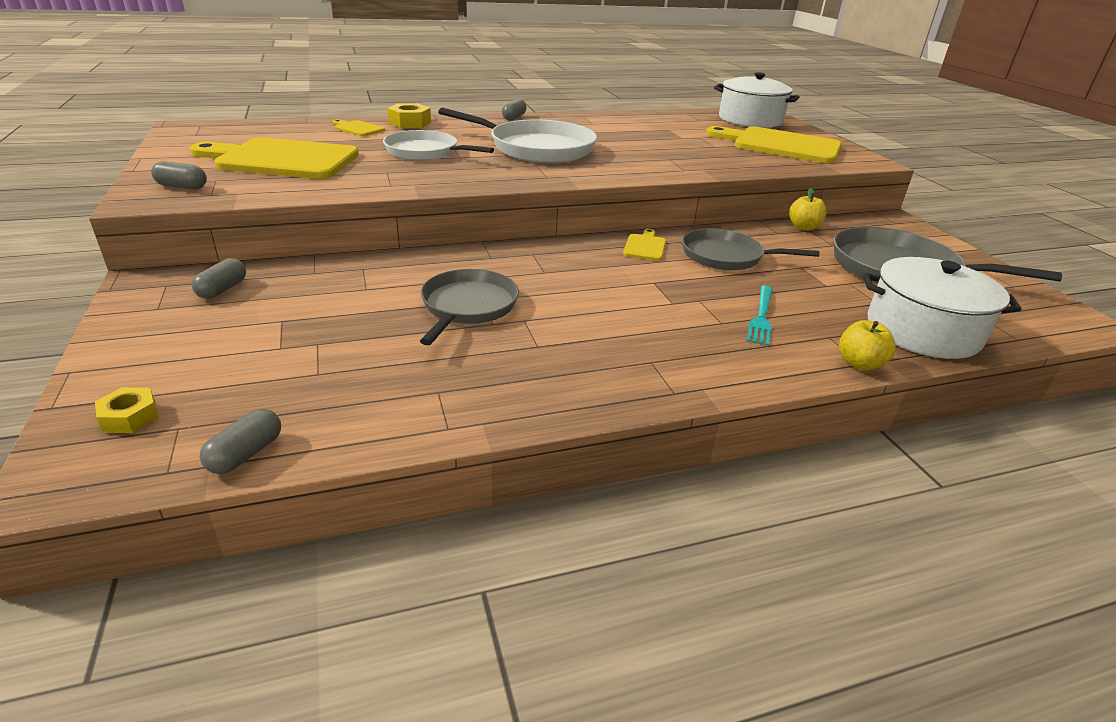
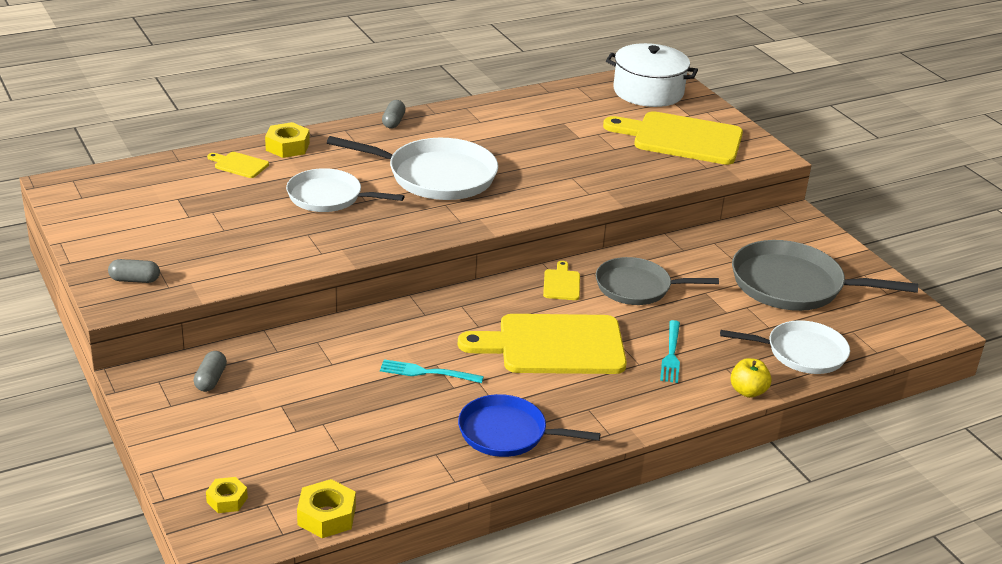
camera: 10 degrees left, 0 degrees up
(246, 454) = (326, 516): grey capsule -> yellow nut
(282, 159) = (197, 228): yellow cutting board -> yellow cutting board (554, 345)
(468, 306) = (426, 372): grey pan -> turquoise fork
(540, 378) = (507, 433): none -> blue pan
(803, 227) = (708, 239): yellow apple -> none
(922, 330) = (801, 353): white pot -> white pan

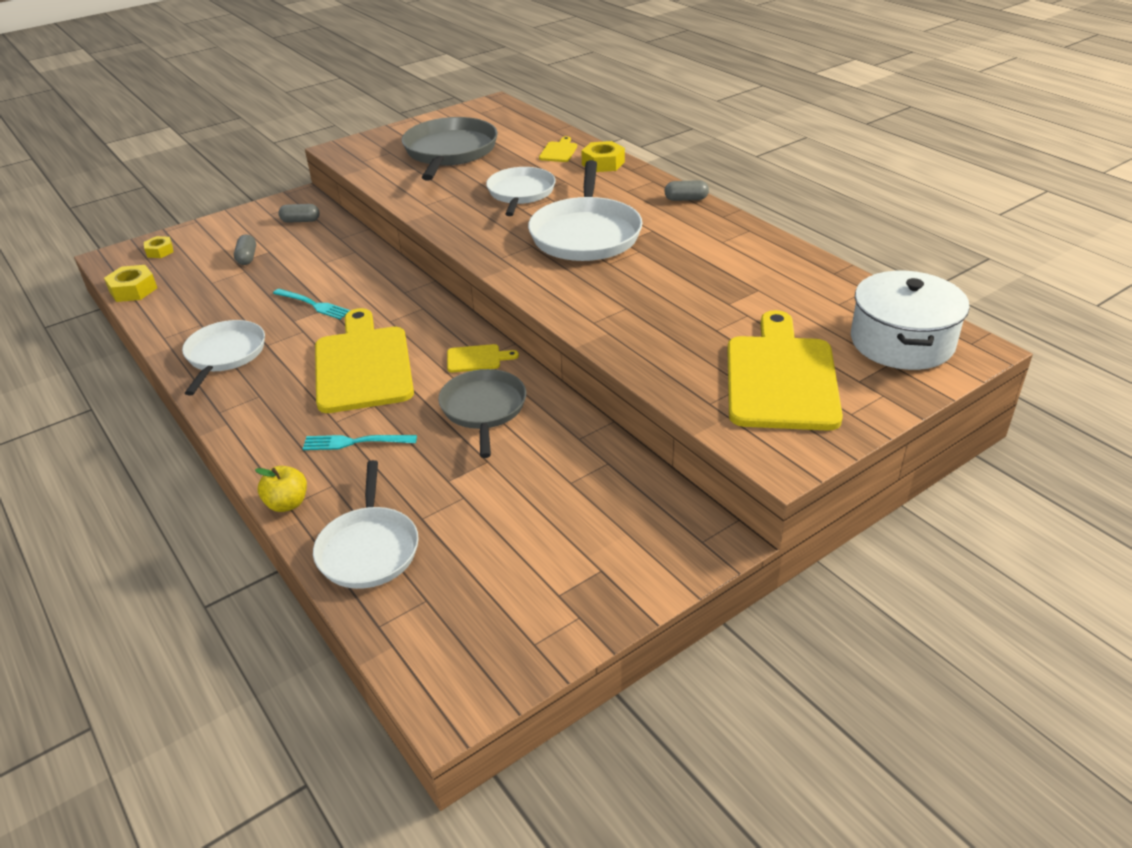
camera: 85 degrees right, 5 degrees up
(135, 280) = (369, 149): grey capsule -> grey capsule (247, 257)
(426, 372) = (314, 305): turquoise fork -> turquoise fork turned 120 degrees clockwise
(507, 433) = (225, 355): blue pan -> white pan
(793, 285) = (526, 539): grey pan -> grey pan (450, 152)

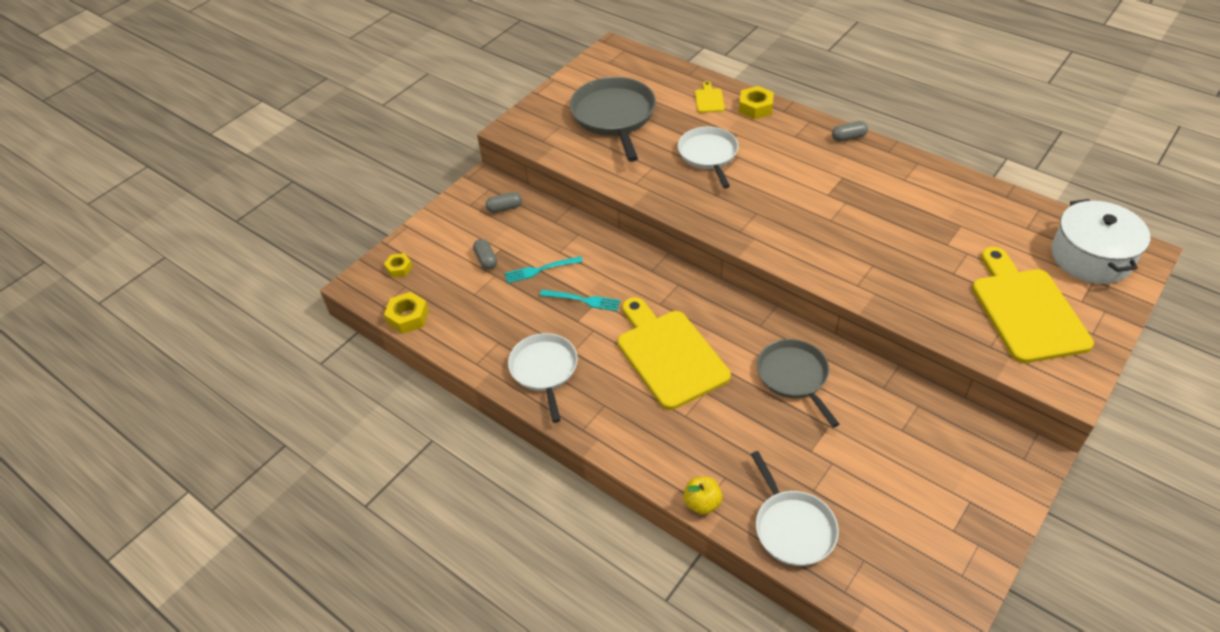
camera: 15 degrees left, 10 degrees up
(354, 442) = (715, 432): turquoise fork -> turquoise fork (540, 270)
(477, 358) = (757, 327): yellow cutting board -> none
(586, 234) = (792, 192): white pan -> none

